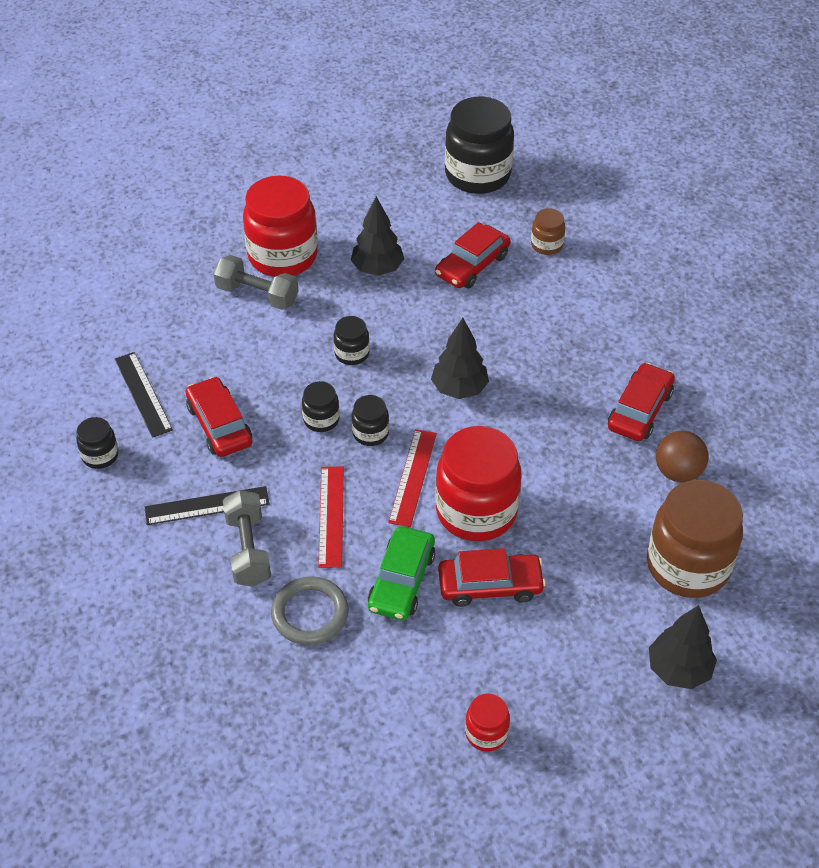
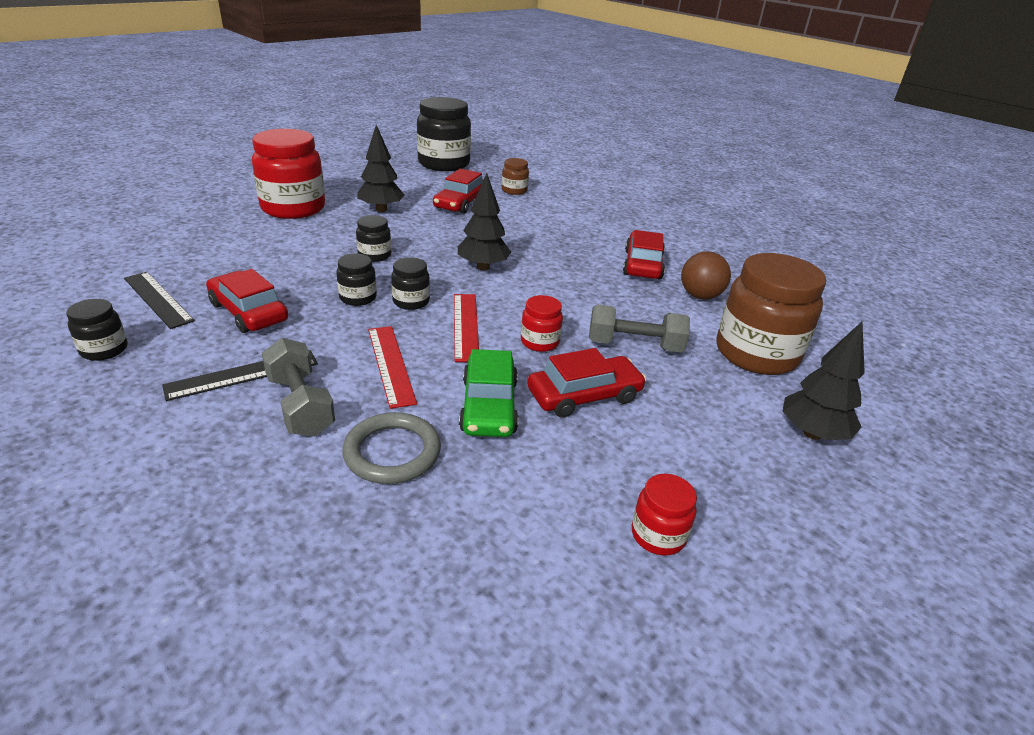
camera: 20 degrees left, 15 degrees down
(257, 295) = (273, 230): grey dumbbell -> grey dumbbell (634, 345)
(476, 511) = (540, 342): red jar -> red jar, size x0.47

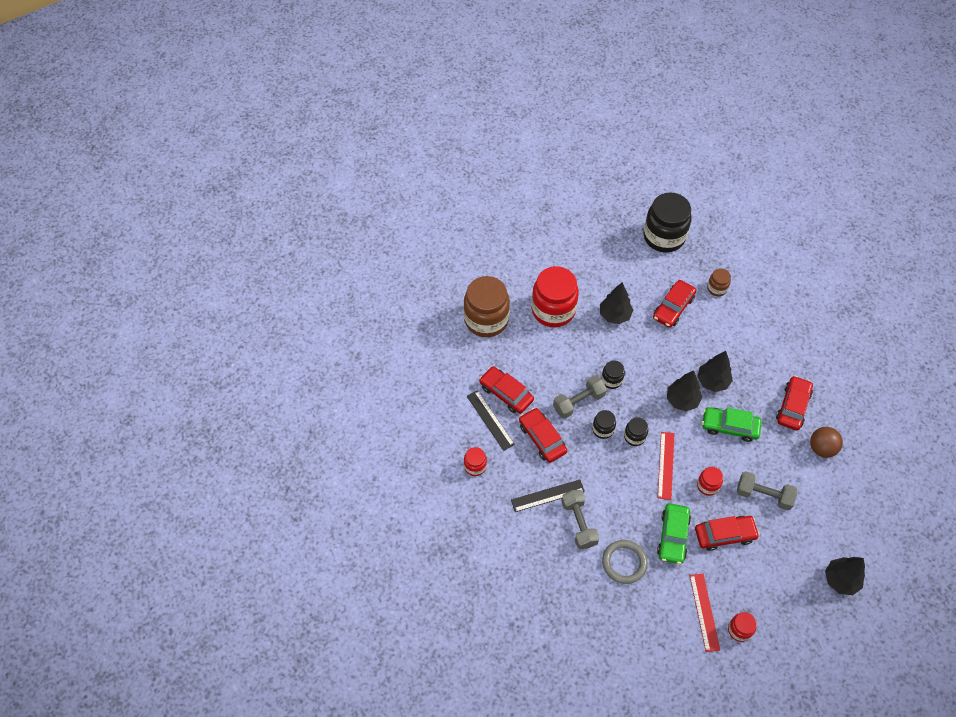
camera: 15 degrees right, 25 degrees up
(104, 350) = (475, 466): black jar -> red jar
(197, 273) = (506, 393): none -> red car
(320, 275) = (579, 402): none -> grey dumbbell
(390, 364) = (623, 496): red ruler -> red ruler (704, 612)
(524, 250) = (712, 381): none -> black tree
(559, 285) = (729, 427): none -> green car
(756, 354) = (836, 511): brown jar -> brown jar (486, 320)

